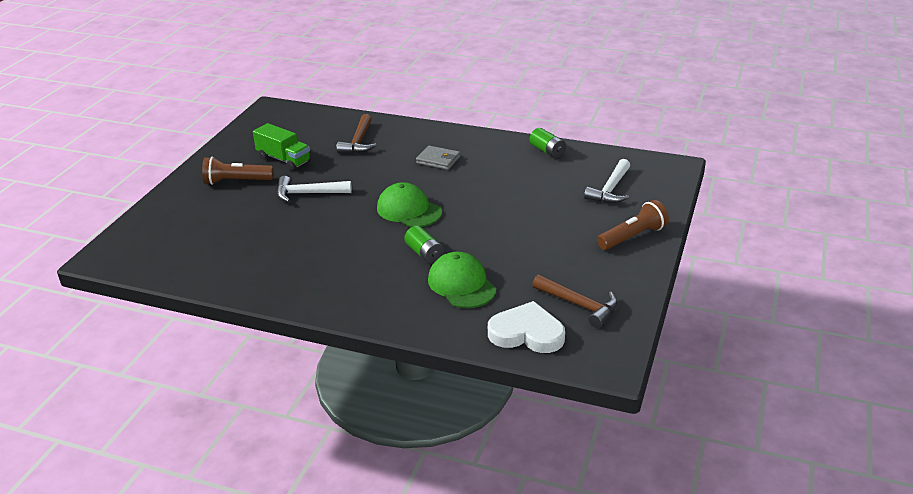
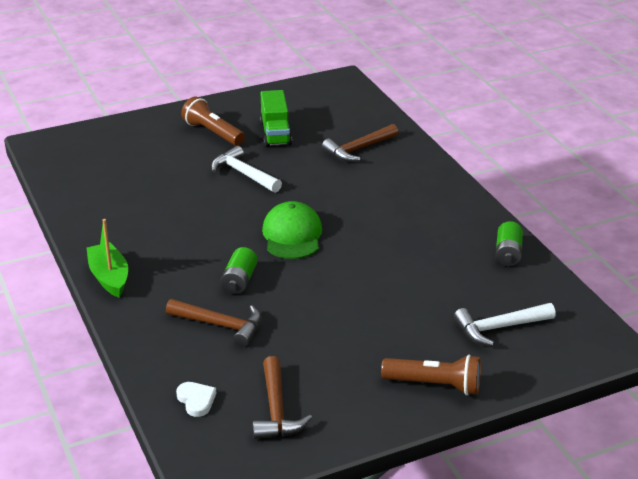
camera: 45 degrees right, 0 degrees up
(332, 305) = (109, 277): none -> green boat
(438, 160) = (394, 204): grey wallet -> none
(461, 284) = (221, 325): green cap -> brown hammer
(527, 333) = (196, 400): white heart -> white heart, size x0.52

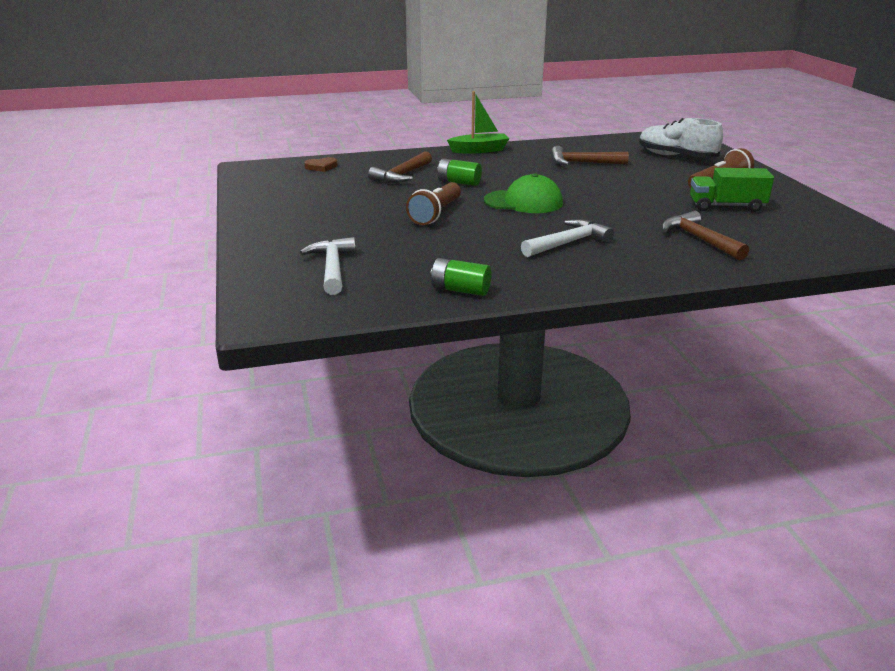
camera: 100 degrees right, 5 degrees down
(126, 150) = (676, 156): none -> white shoe
(196, 400) = (321, 167): white heart -> brown heart
(243, 174) = (637, 191): white hammer -> white hammer (568, 243)
(276, 410) = (292, 185): brown hammer -> brown hammer (582, 163)
(434, 385) = (274, 233): brown flashlight -> brown flashlight (436, 214)

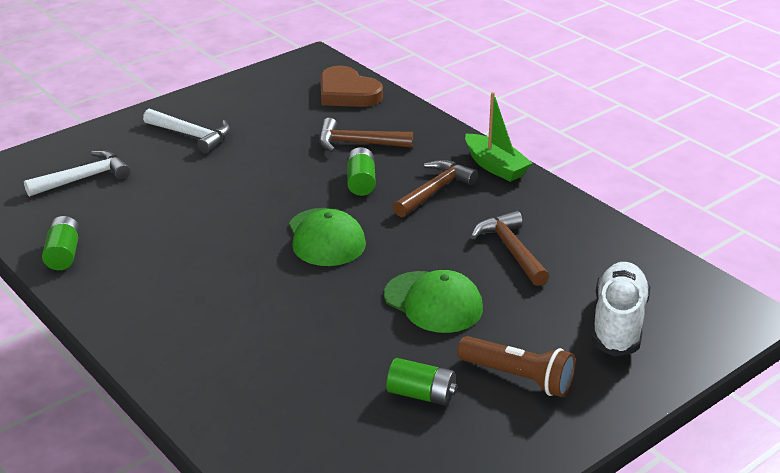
camera: 65 degrees right, 5 degrees up
(321, 167) = (347, 93): brown heart -> brown heart, size x1.92
(436, 214) = (251, 193): brown flashlight -> none
(568, 243) = (215, 292): white hammer -> white hammer (192, 135)
(627, 188) = (433, 302): none -> green cap
(699, 239) = (280, 384): brown hammer -> brown hammer (435, 191)
(726, 206) = (421, 394): green truck -> green battery

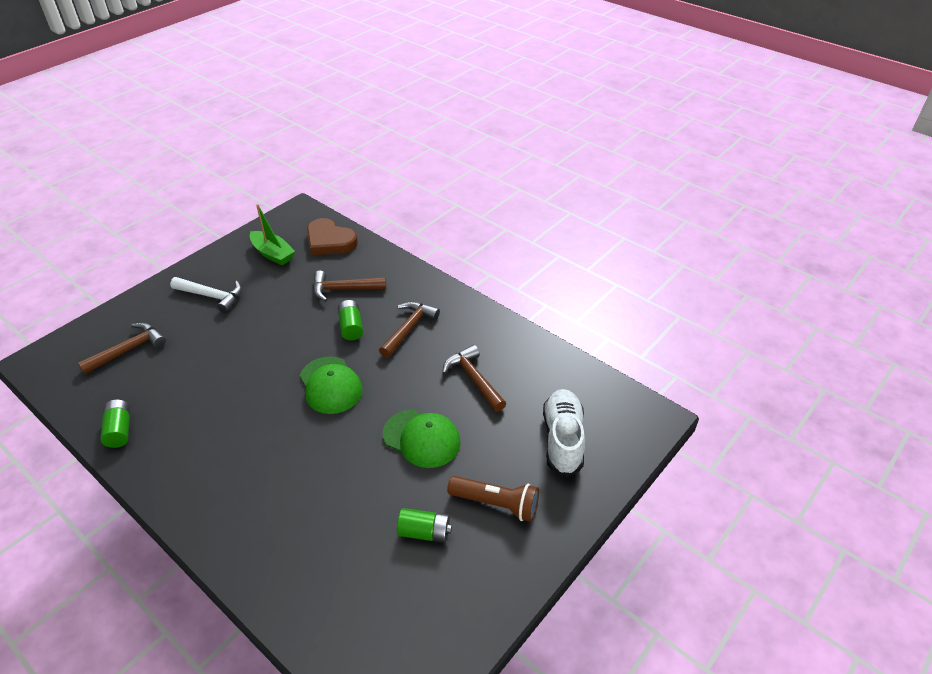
camera: 10 degrees left, 10 degrees up
(84, 178) = (128, 350): white hammer -> brown hammer
(495, 166) = (451, 299): green boat -> green boat (273, 254)

